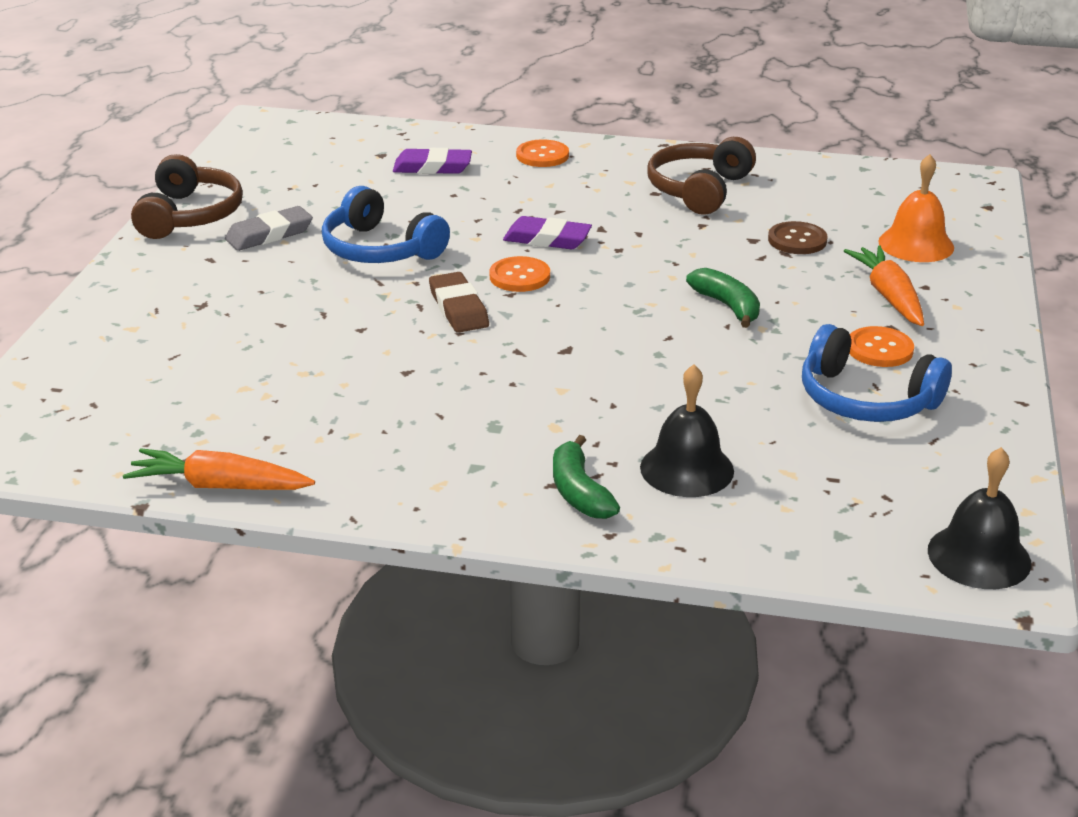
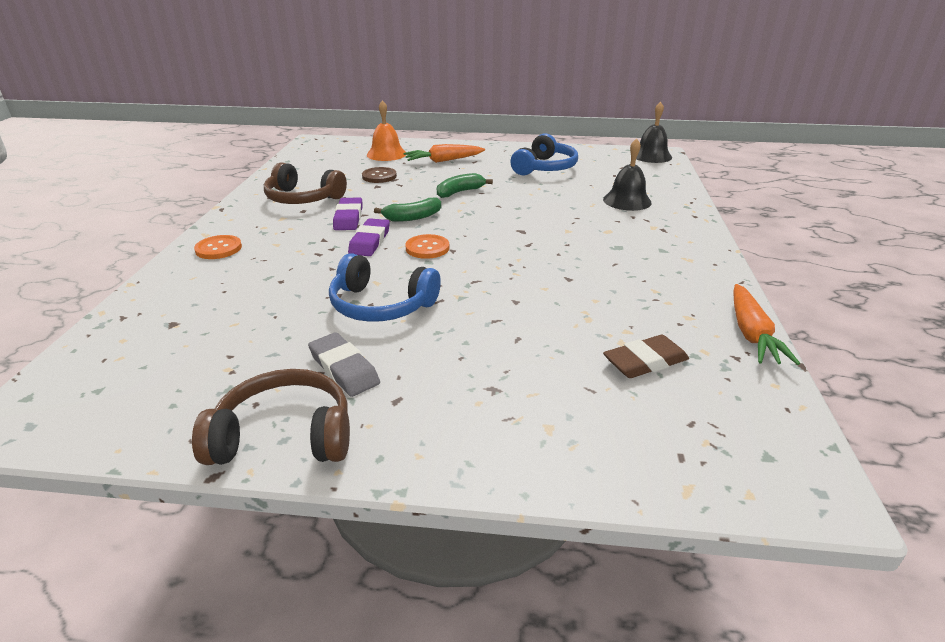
camera: 95 degrees left, 0 degrees up
(380, 249) = (381, 305): blue headphones -> blue headphones turned 75 degrees clockwise
(432, 167) = (218, 294): purple eraser -> purple eraser (348, 218)
(458, 308) = (476, 266): brown eraser -> brown eraser (645, 361)
(579, 492) = (665, 223): green banana -> green banana (413, 217)
(879, 349) = (497, 164): orange button -> none

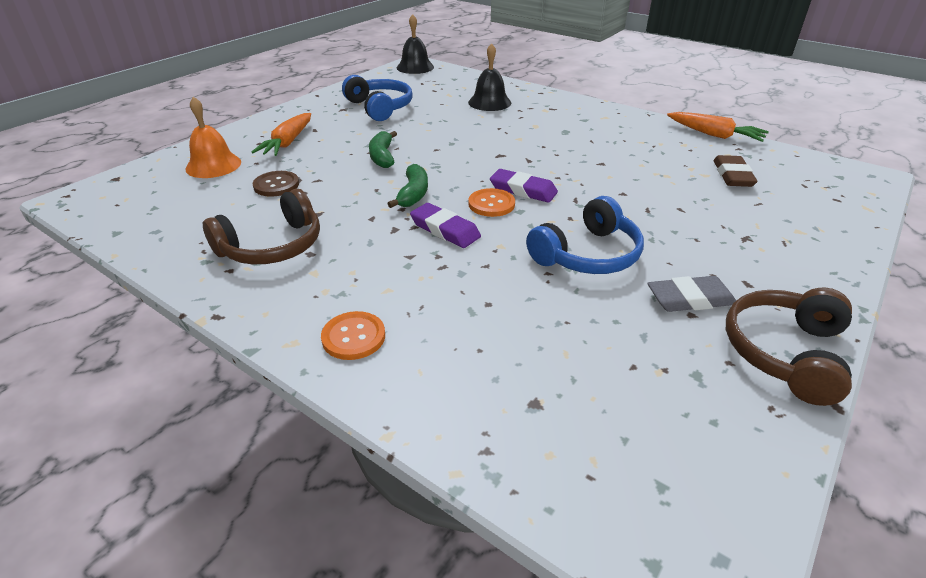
camera: 60 degrees left, 5 degrees up
(348, 218) = (370, 229): purple eraser -> purple eraser (523, 190)

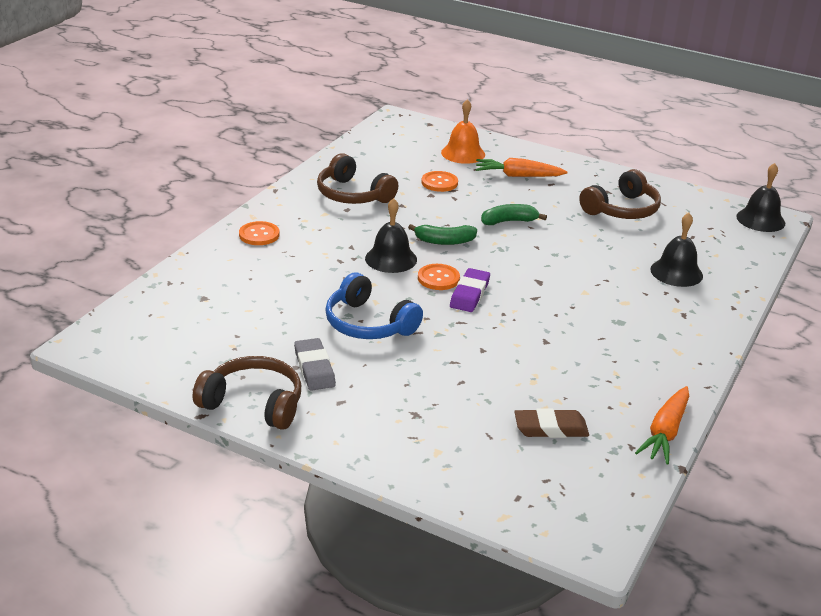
camera: 80 degrees right, 5 degrees down
(276, 185) = (439, 183): brown button -> orange button
(379, 107) = (621, 209): blue headphones -> brown headphones
(445, 230) = (391, 259): purple eraser -> black bell

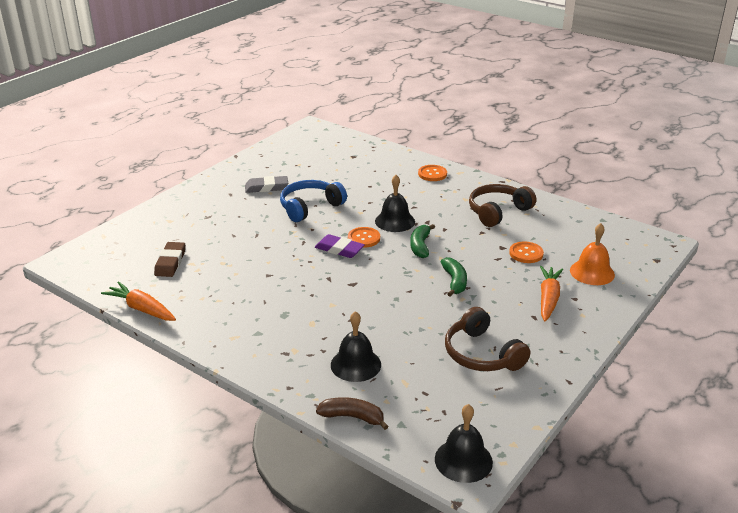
camera: 100 degrees right, 0 degrees up
(253, 404) = (239, 169): brown headphones -> none
(749, 270) = (352, 417): none -> brown banana

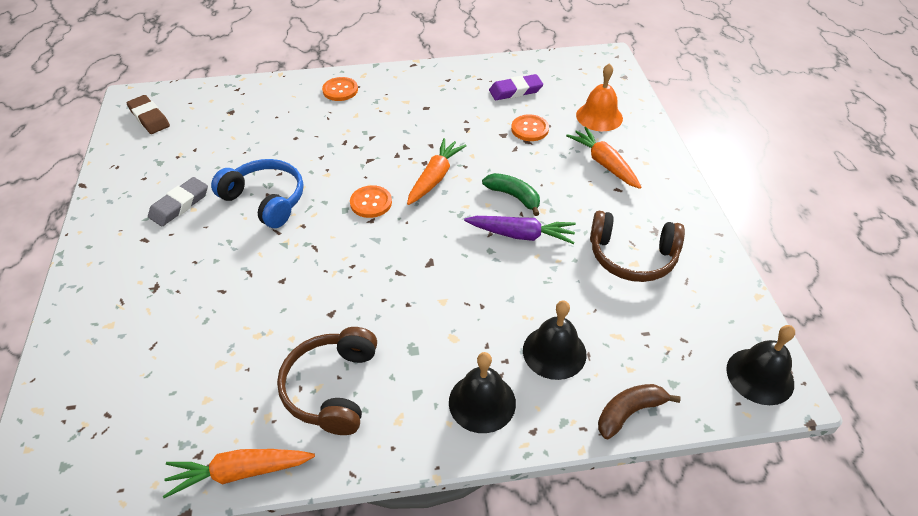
camera: 45 degrees left, 15 degrees up
(170, 262) = (190, 381): brown eraser -> brown eraser (149, 118)
(310, 207) = (265, 200): blue headphones -> blue headphones turned 120 degrees clockwise
(339, 249) = (364, 231): purple eraser -> purple eraser (515, 91)
(395, 221) = (374, 164): black bell -> black bell (482, 402)
(420, 246) = (435, 177): green banana -> orange carrot
(427, 302) = (521, 235): none -> purple carrot
(498, 212) = (452, 99): brown headphones -> brown headphones (332, 388)

